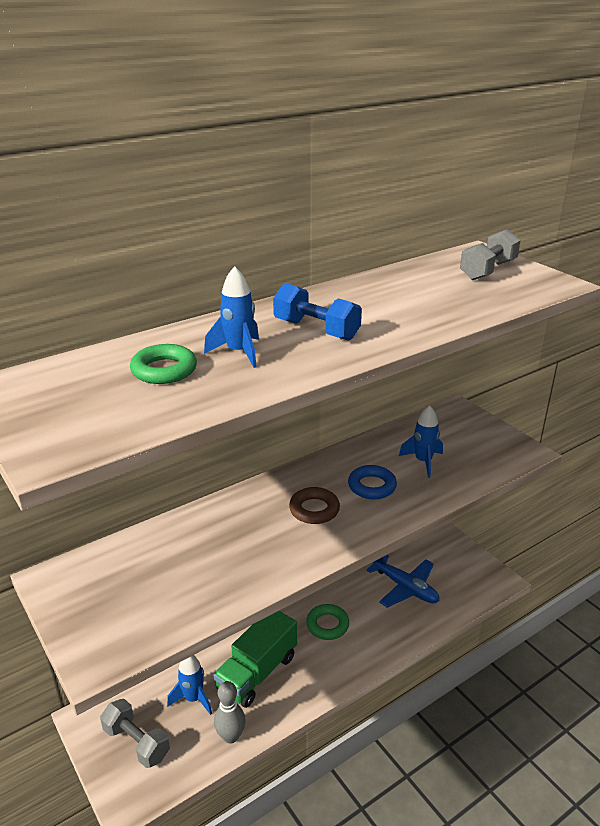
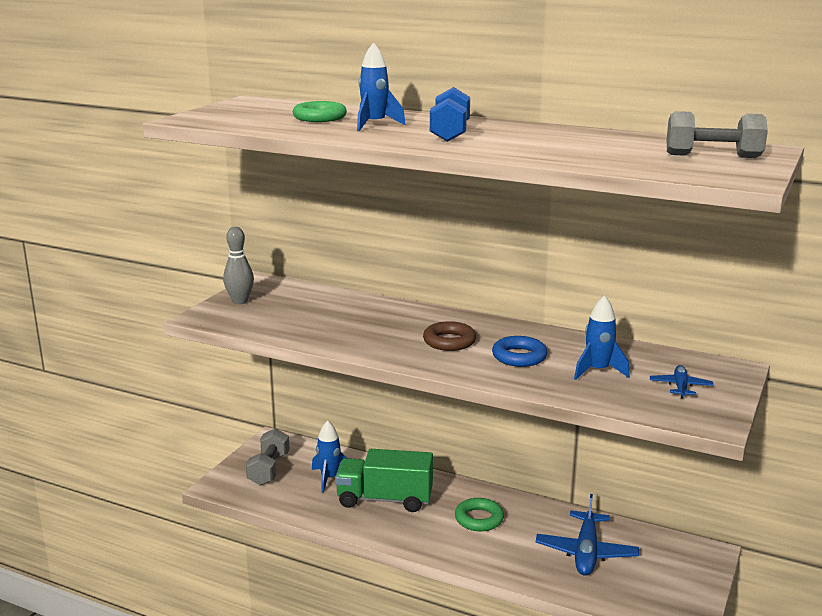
camera: 60 degrees right, 10 degrees down
(231, 736) = (309, 509): grey bowling pin -> grey bowling pin (240, 301)
(470, 440) = (680, 387): none -> blue plane

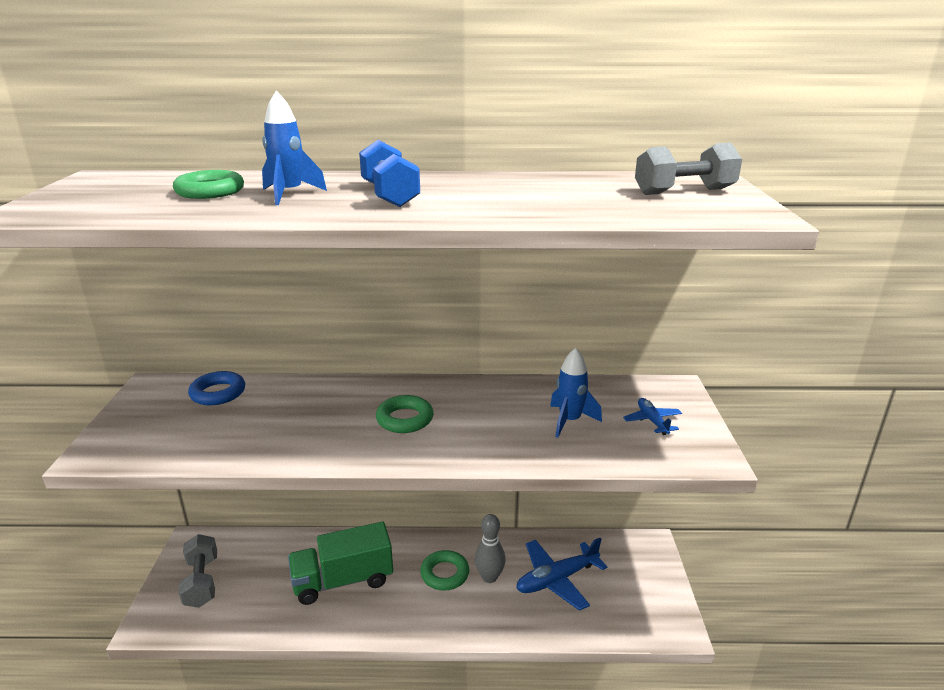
camera: 25 degrees left, 5 degrees up
(240, 301) = (134, 418): grey bowling pin -> grey bowling pin (489, 577)
(329, 478) = (274, 572): blue rocket -> none
(449, 341) = (405, 419): brown ring -> green ring
(519, 357) = (486, 422): blue ring -> blue ring (218, 393)
(586, 552) = (557, 580): blue plane -> blue plane turned 75 degrees clockwise

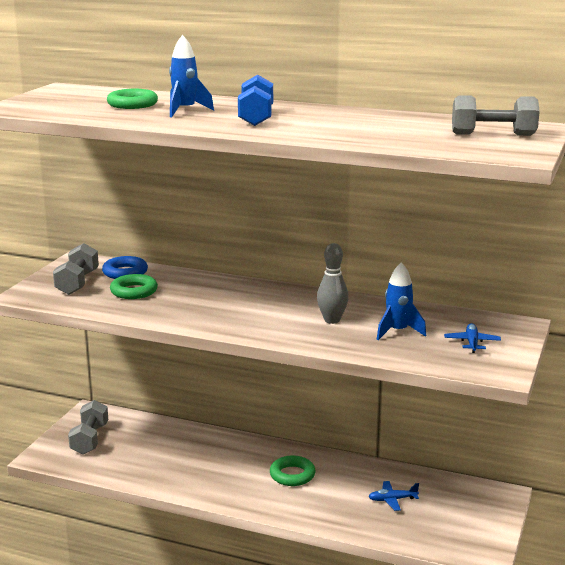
camera: 20 degrees right, 5 degrees down
(162, 420) = (77, 283): none -> grey dumbbell
(343, 580) = (203, 461): green truck -> none
(405, 419) = (260, 310): green ring -> green ring (134, 291)
(489, 577) = (331, 485): grey bowling pin -> grey bowling pin (332, 320)
(557, 580) = (392, 500): blue plane -> blue plane, size x0.54

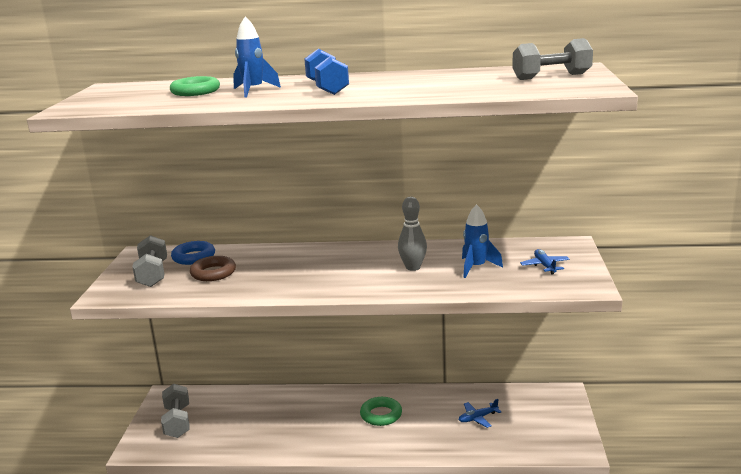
camera: 15 degrees left, 0 degrees up
(134, 291) = (213, 273): green ring -> brown ring

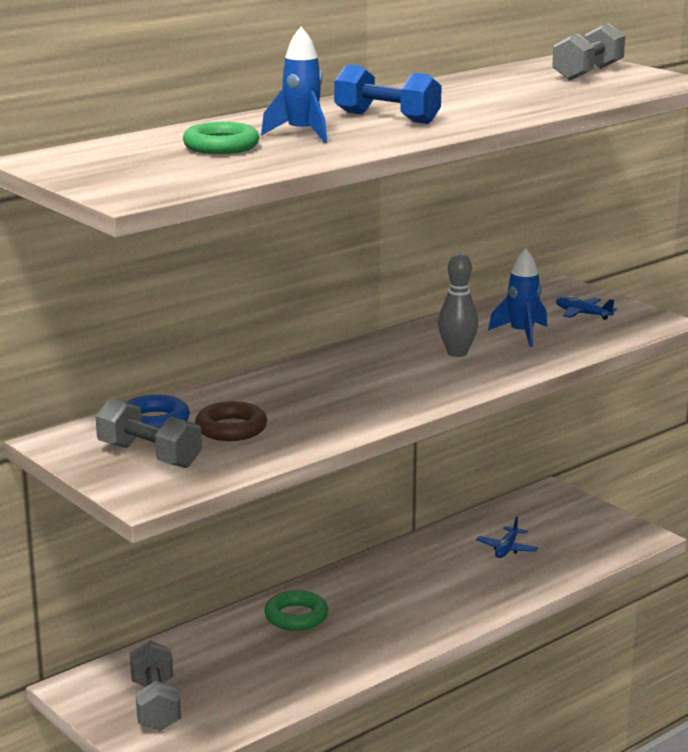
camera: 45 degrees left, 0 degrees up
(177, 422) = (156, 705): grey dumbbell -> grey dumbbell turned 45 degrees clockwise
(381, 415) = (400, 589): green ring -> green ring (296, 616)

